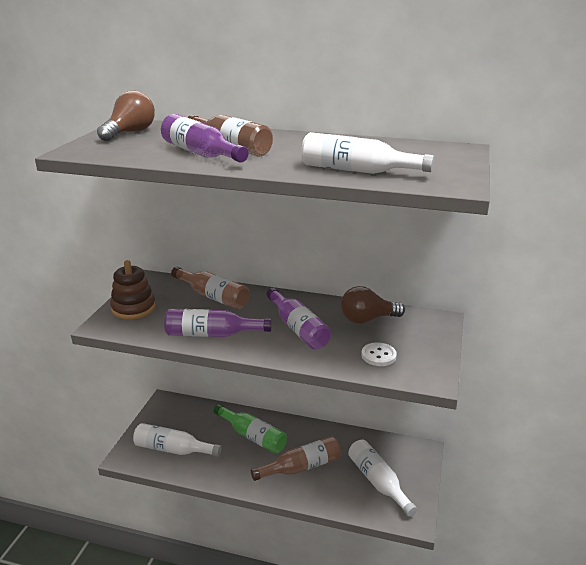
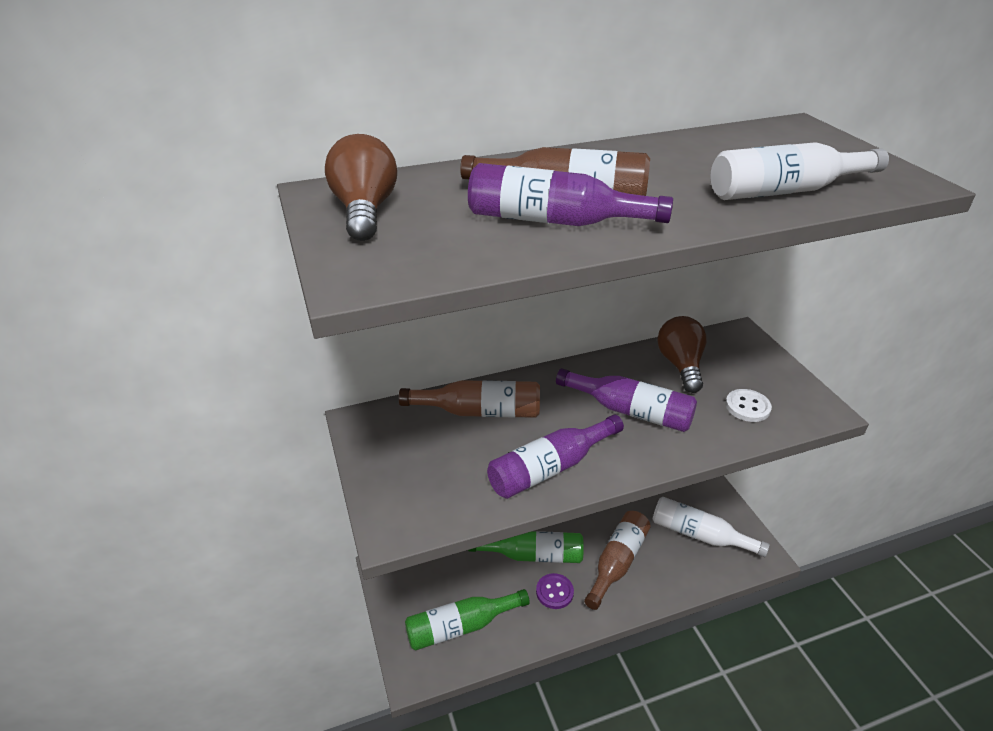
camera: 35 degrees left, 10 degrees up
(133, 308) = (399, 479): brown stacking toy -> none
(173, 449) = (461, 626): white bottle -> green bottle
(244, 461) = (554, 592): none -> purple button
(367, 319) = (680, 365): brown light bulb -> brown light bulb turned 135 degrees clockwise

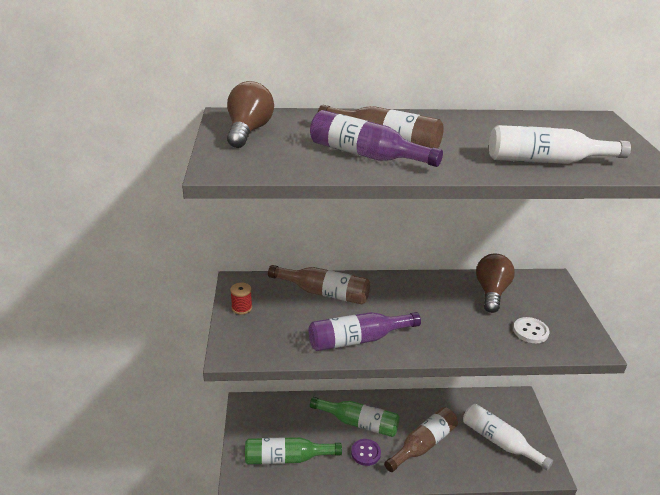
camera: 15 degrees right, 5 degrees down
(379, 458) = (242, 308): none -> red spool
(630, 411) = (435, 315): purple bottle -> none

